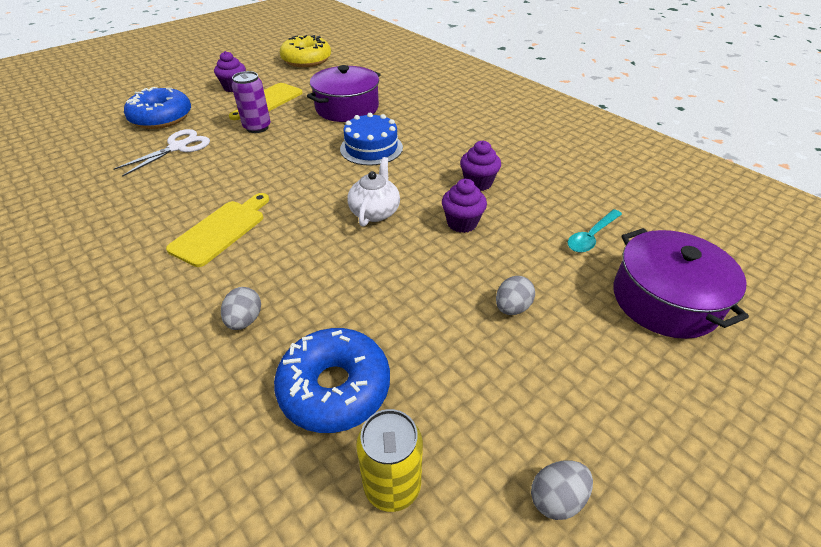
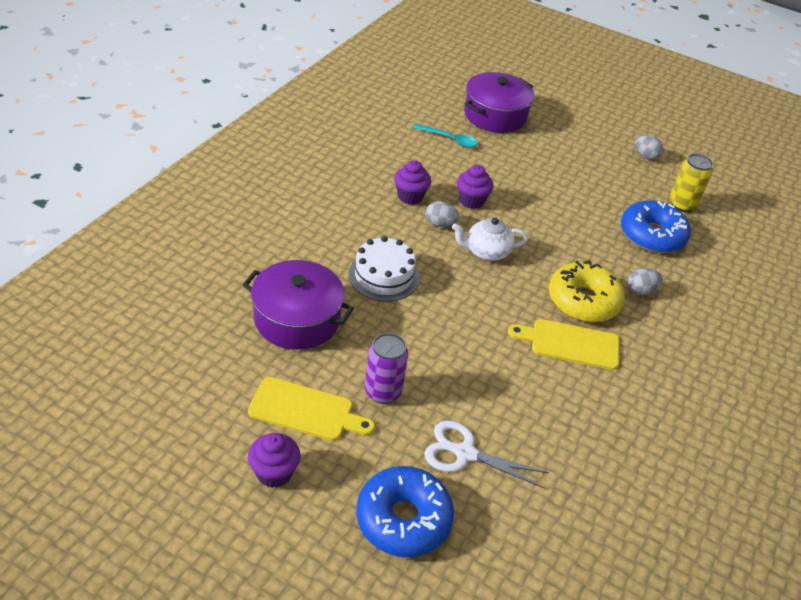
camera: 115 degrees left, 0 degrees up
(306, 60) = (136, 416): yellow donut -> yellow donut (583, 301)
(371, 148) = (383, 276): blue cake -> white cake
(512, 307) = (542, 172): grey egg -> grey egg (440, 224)

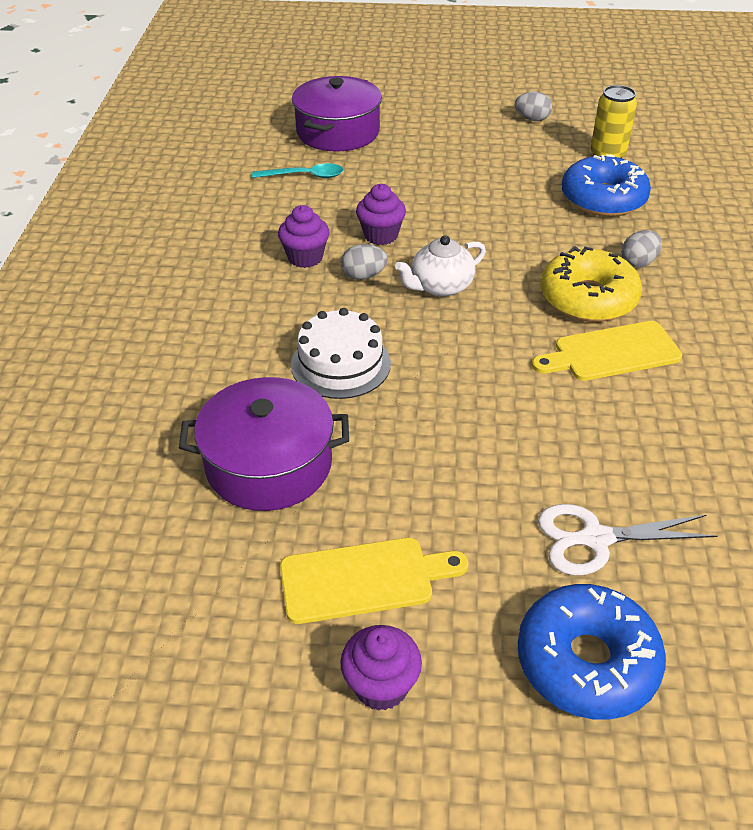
camera: 20 degrees left, 0 degrees up
(383, 392) = (443, 508): purple can -> none

